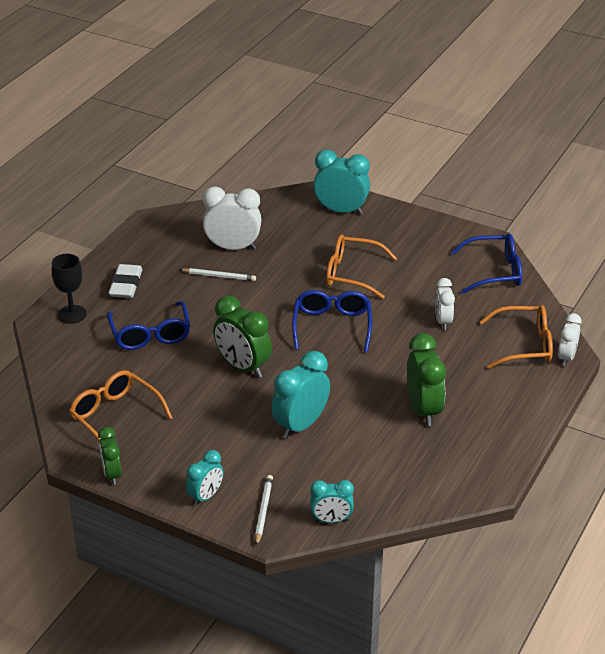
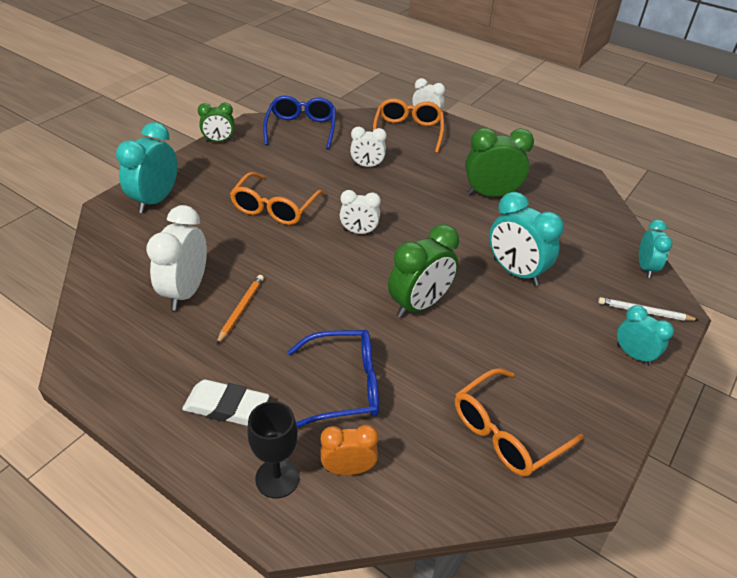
camera: 85 degrees left, 5 degrees up
(80, 343) = (348, 469): none -> orange clock
(112, 474) = (614, 441): green clock -> green clock (219, 141)
(219, 276) = (241, 309): white pencil -> orange pencil
(332, 326) = (359, 232): blue glasses -> white clock

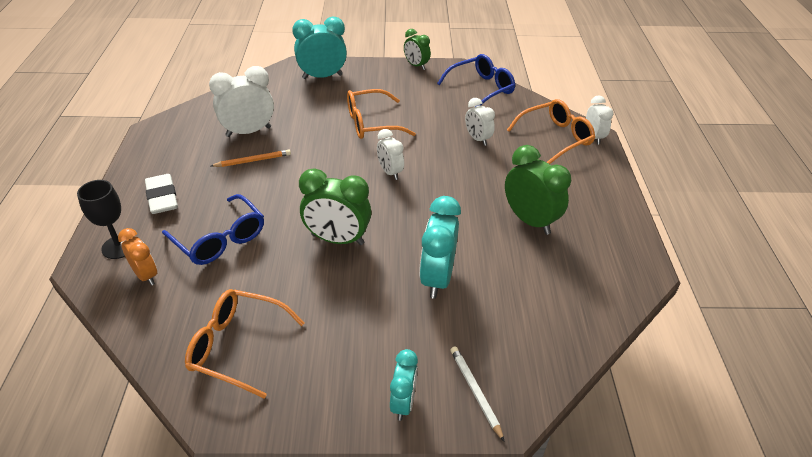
camera: 55 degrees right, 0 degrees up
(645, 268) = (548, 371): turquoise clock -> none

